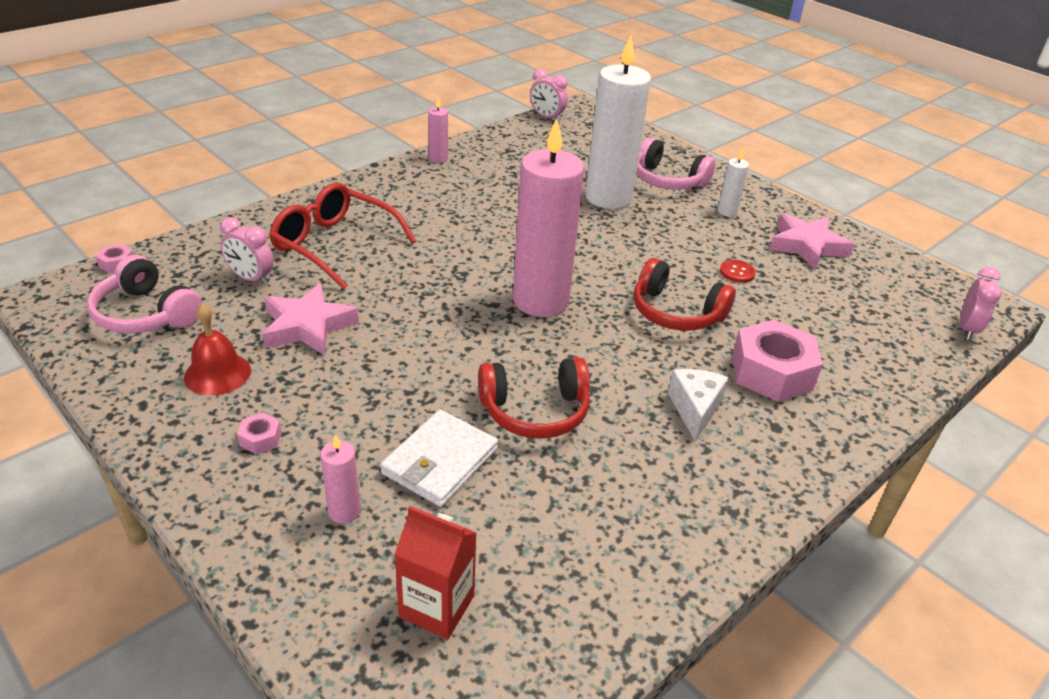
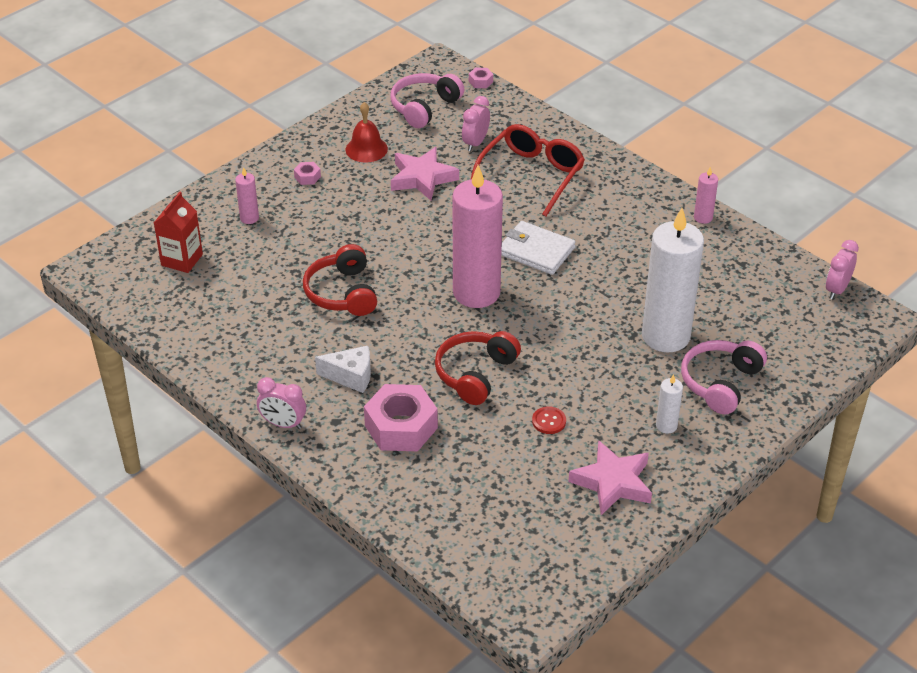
camera: 90 degrees right, 5 degrees up
(440, 461) = (291, 252): white wallet -> white wallet (536, 251)
(967, 329) = (486, 584): pink clock -> pink clock (283, 424)

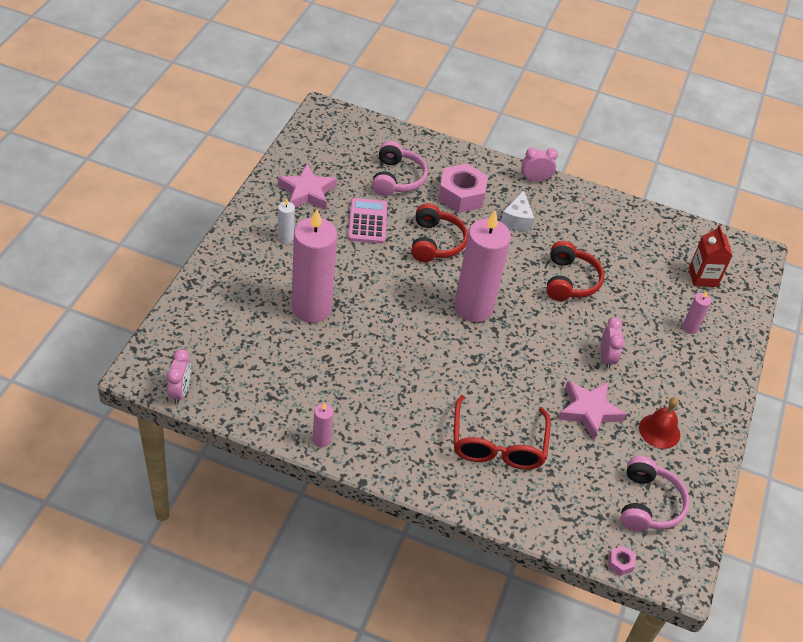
camera: 150 degrees right, 5 degrees up
(307, 177) = (681, 383): pink nut -> none
(342, 293) = (570, 281): red headphones -> red headphones turned 45 degrees clockwise
(351, 376) = (517, 220): white cheese -> white cheese turned 60 degrees counterclockwise
(475, 143) = (571, 470): pink clock -> pink clock (606, 358)
(536, 251) = (449, 360): white wallet -> none
(549, 421) = (367, 221): red button -> pink calculator
(665, 336) = (311, 308): white candle -> pink candle
(720, 383) = (256, 279): pink headphones -> pink headphones (397, 178)

